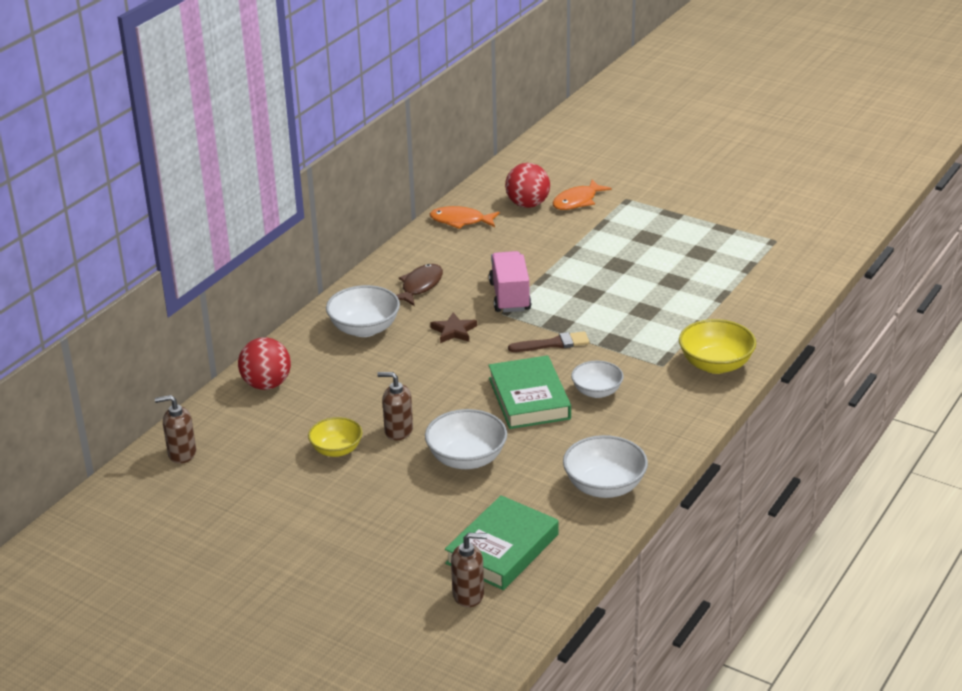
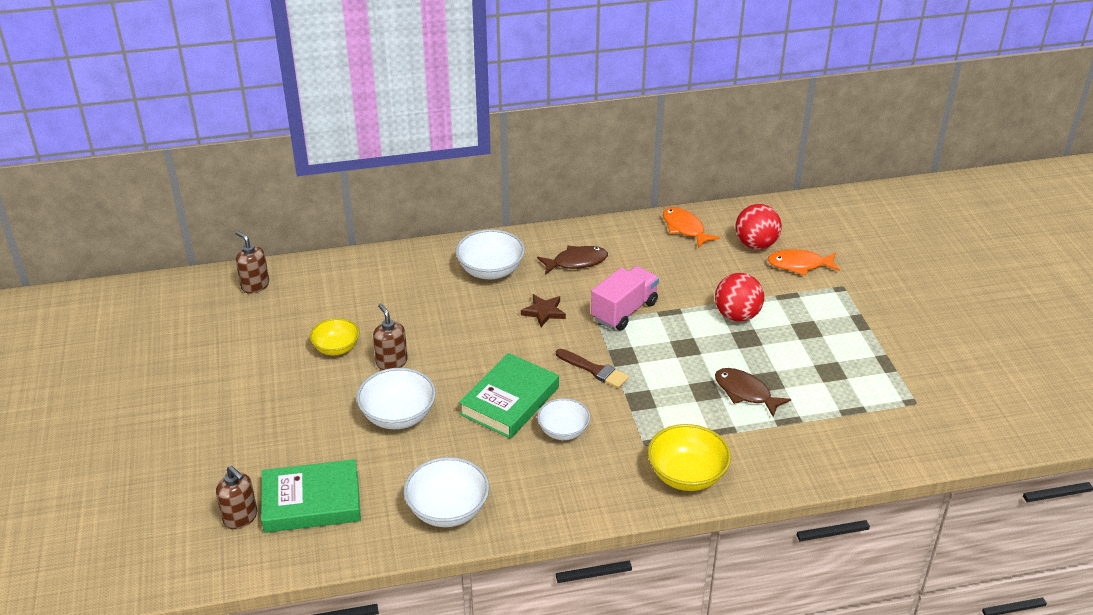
camera: 45 degrees right, 5 degrees up
(266, 384) = (372, 271): red ball -> red ball (737, 315)
(671, 296) = (745, 393): none -> brown fish

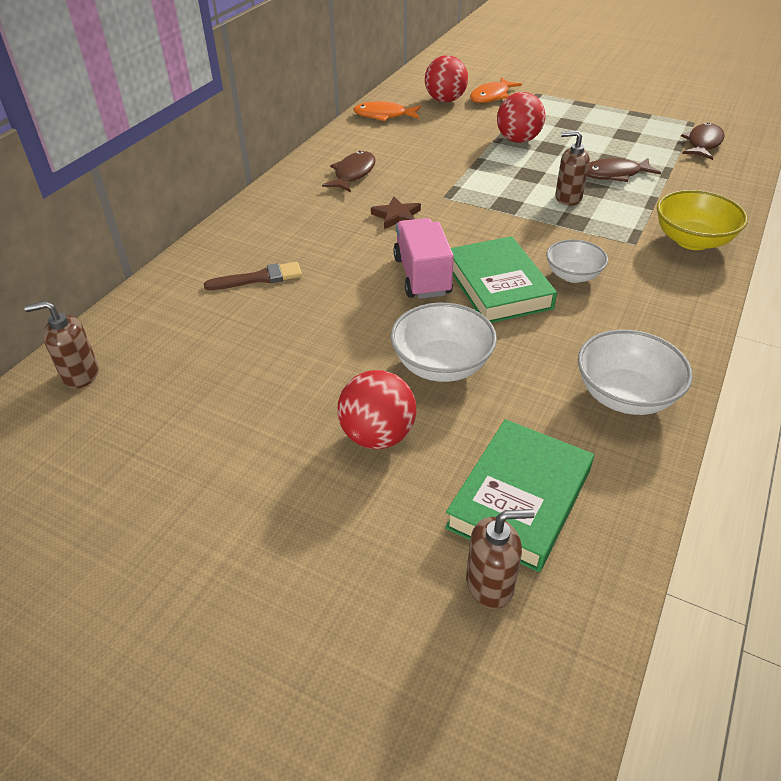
camera: 50 degrees left, 5 degrees up
(311, 421) = (377, 435): none -> red ball
(336, 348) = (277, 360): yellow bowl -> none
(391, 362) = (351, 332): brown soap dispenser -> brown soap dispenser (568, 198)
(490, 271) = (299, 217): white bowl -> none
(594, 370) = (508, 225): brown brush -> brown brush (259, 278)
(624, 311) = (448, 180): pink truck -> pink truck (422, 276)
(876, 424) = (703, 144): none -> brown fish

